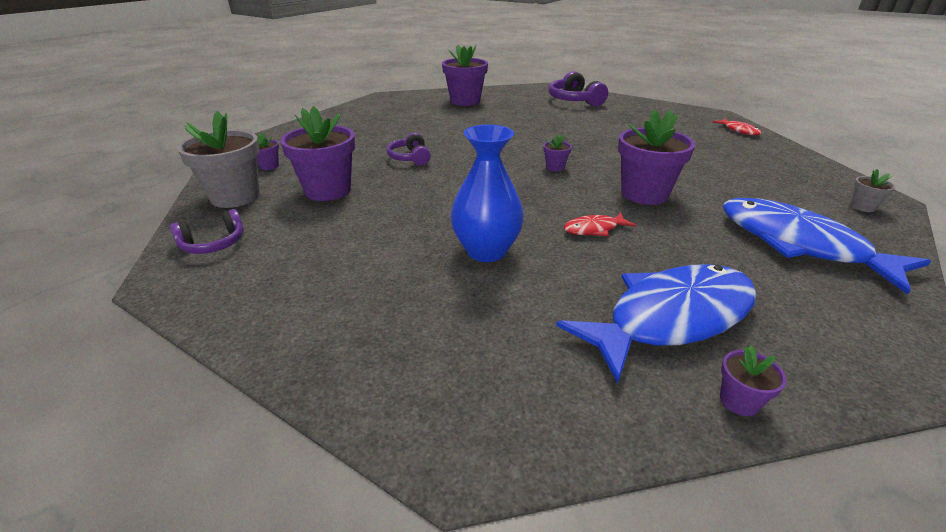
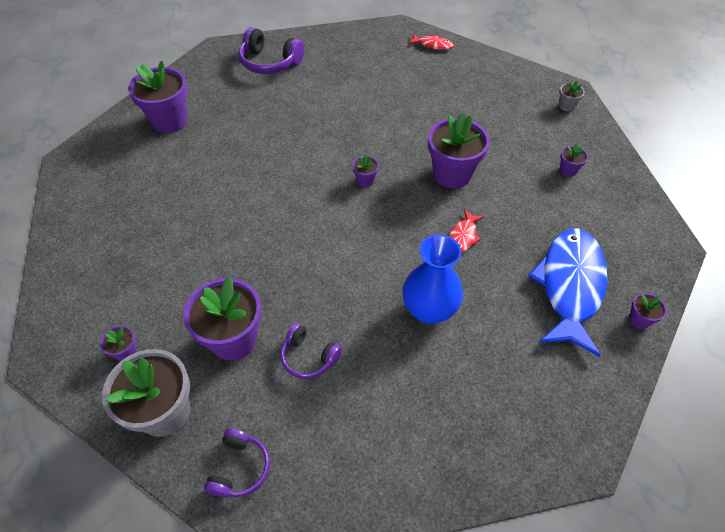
camera: 45 degrees left, 20 degrees up
(410, 158) = (240, 246): purple headphones -> purple headphones (309, 357)
(799, 244) = (568, 170): blue fish -> purple flower pot

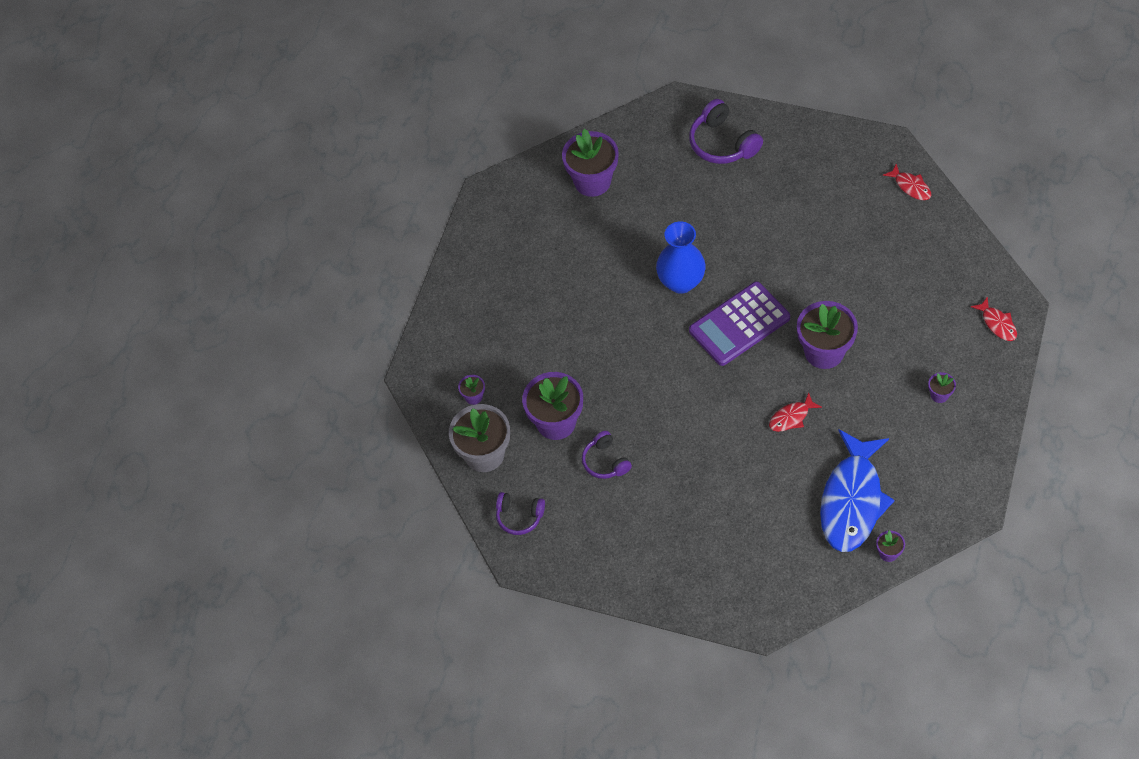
camera: 35 degrees right, 5 degrees up
(240, 468) = (519, 516): purple headphones -> purple headphones turned 60 degrees clockwise
(365, 180) = (739, 324): purple flower pot -> purple calculator
(429, 310) = (720, 467): blue vase -> blue vase (681, 282)
(566, 106) = (997, 323): grey flower pot -> red fish
(570, 286) = (852, 500): blue fish -> blue fish turned 150 degrees clockwise

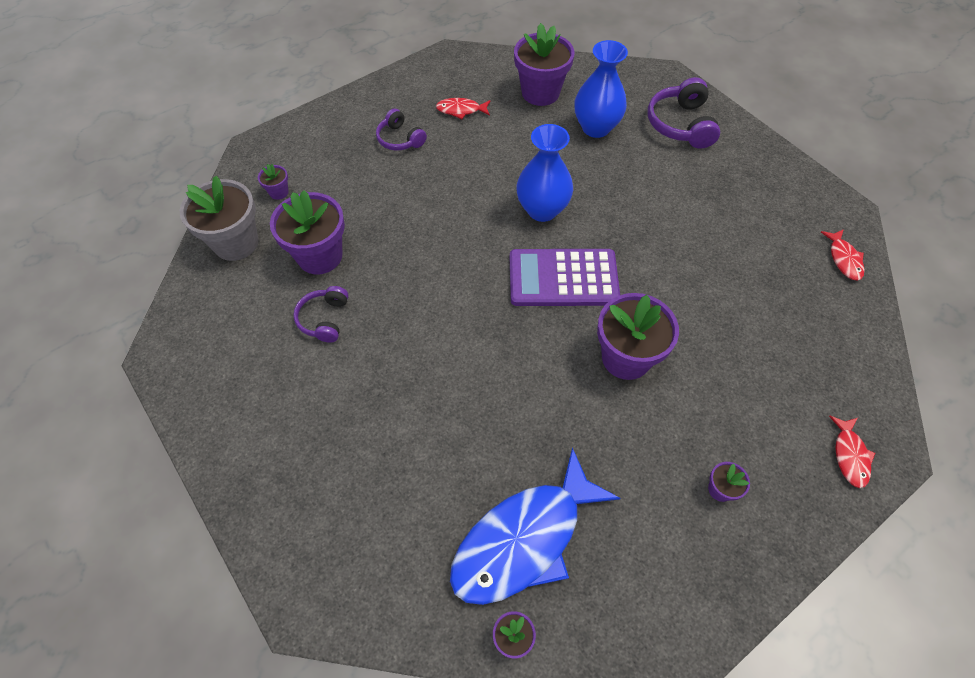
camera: 30 degrees right, 0 degrees up
(519, 516) = (204, 315): purple headphones -> purple headphones (400, 139)
(662, 186) = (596, 128): none -> blue vase
(791, 417) = (536, 400): red fish -> red fish (461, 110)

